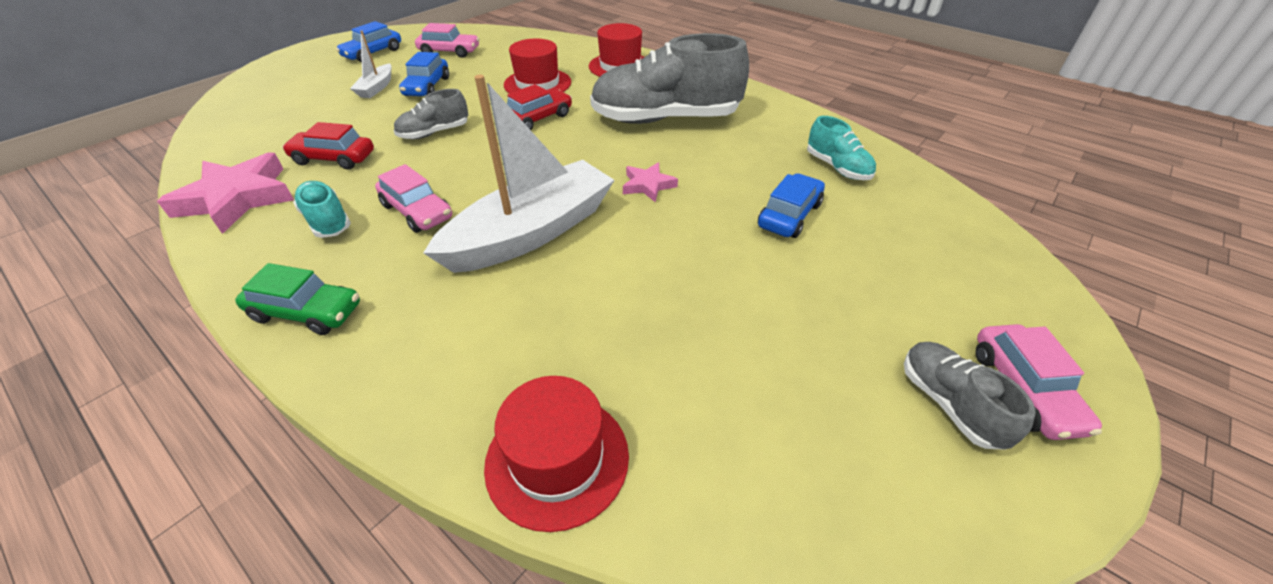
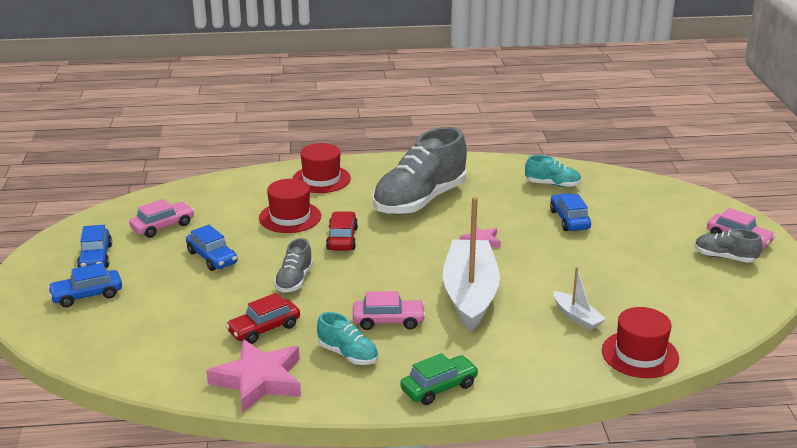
camera: 45 degrees left, 15 degrees down
(313, 74) = (87, 295): none -> blue car
(327, 221) = (348, 354): turquoise shoe -> turquoise shoe turned 150 degrees counterclockwise
(376, 88) = (172, 277): white boat -> white boat (577, 317)

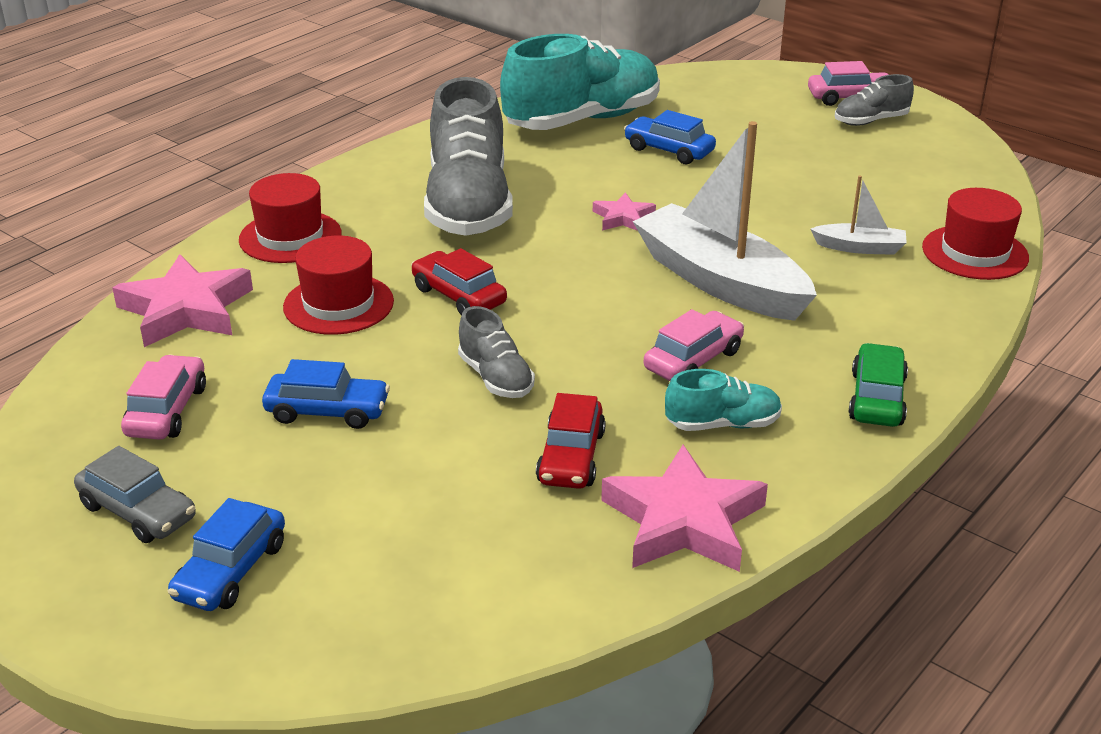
camera: 45 degrees left, 5 degrees up
(96, 257) = (138, 512): blue car -> grey car
(233, 190) = (186, 310): none -> pink star
(552, 184) = (582, 120): turquoise shoe -> turquoise shoe, size x2.12

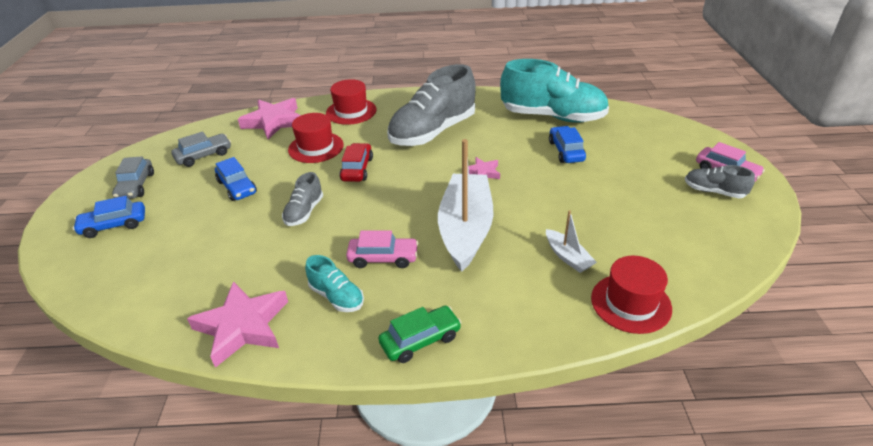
camera: 50 degrees right, 5 degrees up
(167, 411) = (204, 156): pink car -> grey car
(571, 457) = (263, 265): red car -> none

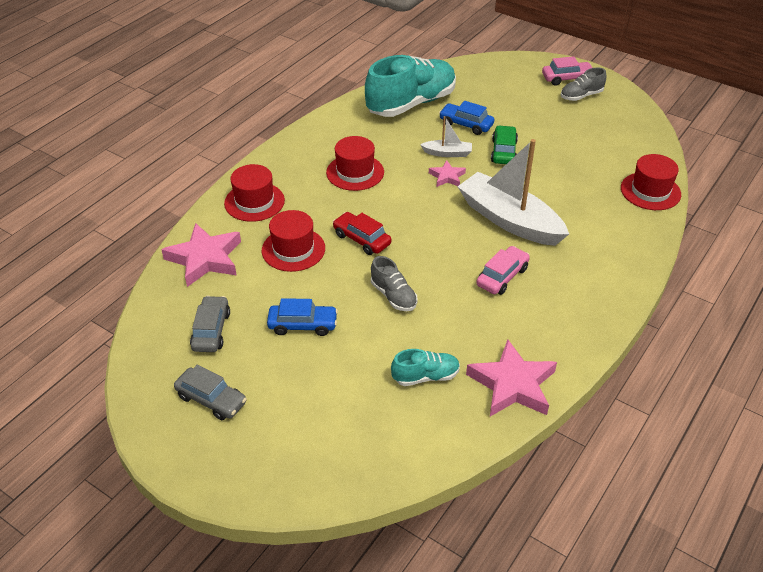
camera: 55 degrees left, 5 degrees up
(114, 225) = (272, 434): blue car -> none
(337, 297) = (524, 319): turquoise shoe -> turquoise shoe (425, 376)
(420, 340) = (606, 296): green car -> green car (503, 151)
(432, 132) = (355, 172): grey shoe -> red hat
(568, 257) = (585, 191): white boat -> white boat (447, 153)

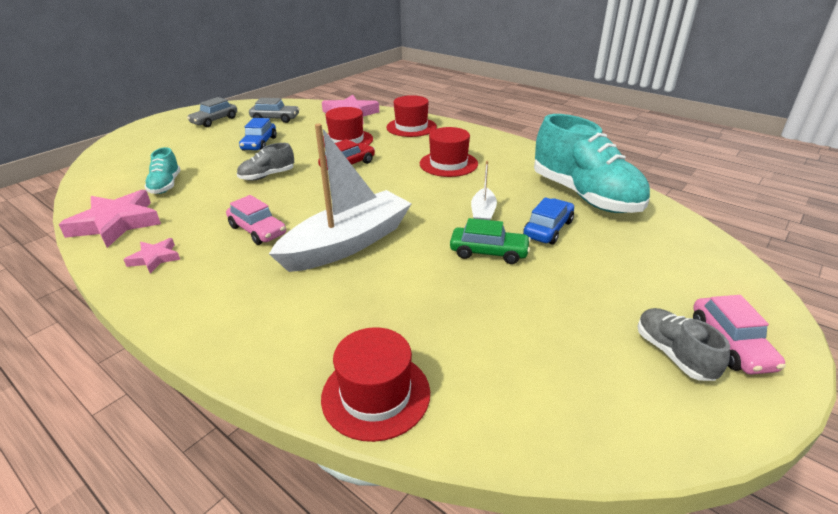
camera: 95 degrees right, 10 degrees down
(447, 177) = (437, 210): pink star -> pink star (155, 258)

